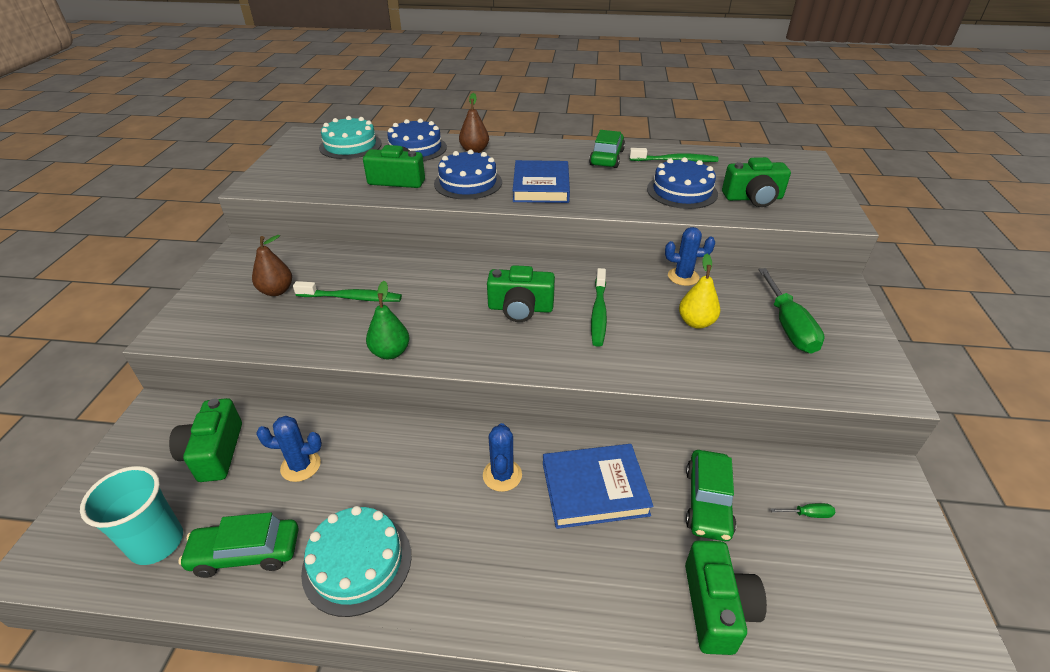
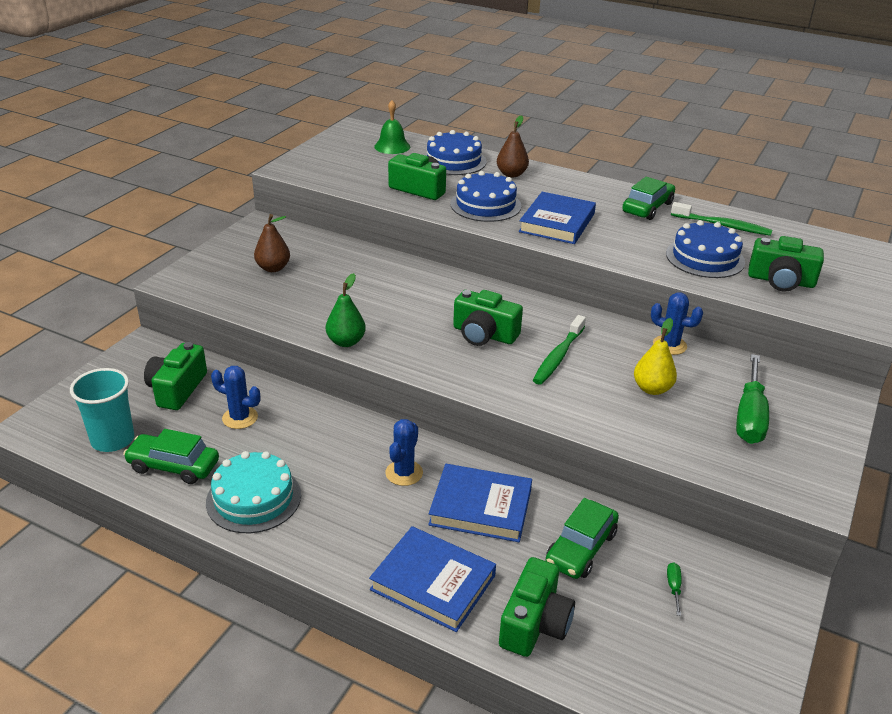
camera: 20 degrees right, 5 degrees down
(350, 145) = (392, 146): turquoise cake -> green bell
(352, 298) = (335, 289): green toothbrush -> none
(595, 598) = (433, 582): none -> blue book
(808, 514) = (673, 587): green screwdriver -> green screwdriver turned 105 degrees counterclockwise

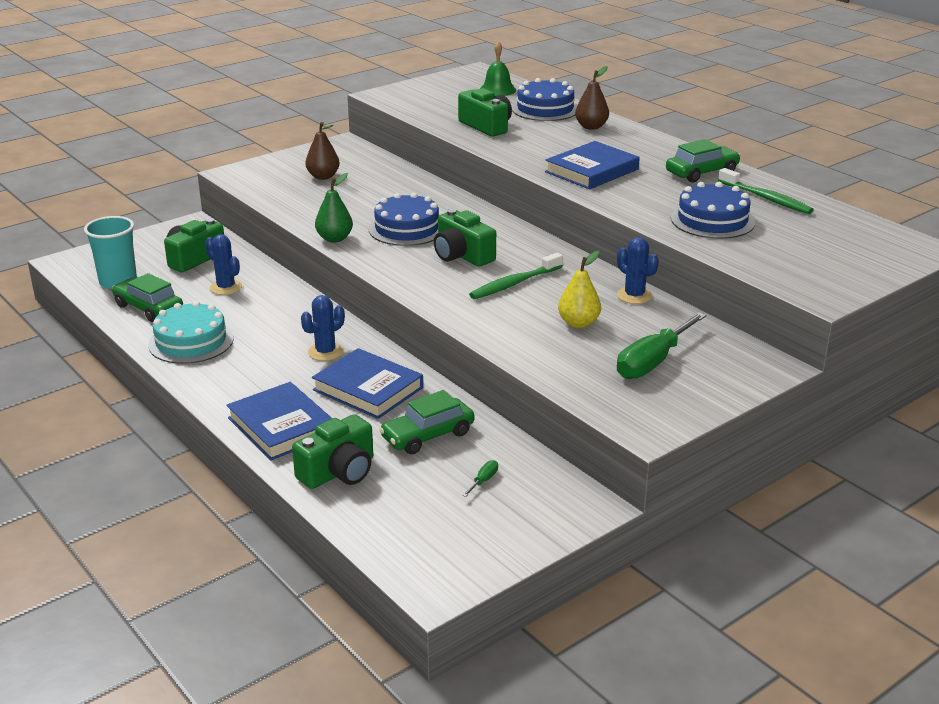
camera: 25 degrees right, 5 degrees down
(485, 205) = (537, 147): blue cake -> blue cake (407, 228)
(781, 281) = (772, 251): green camera -> none

